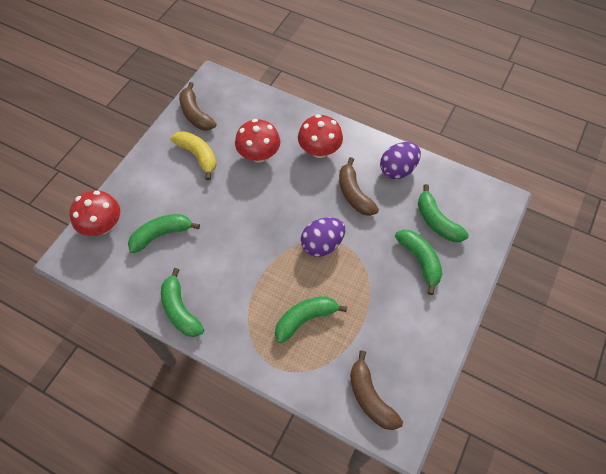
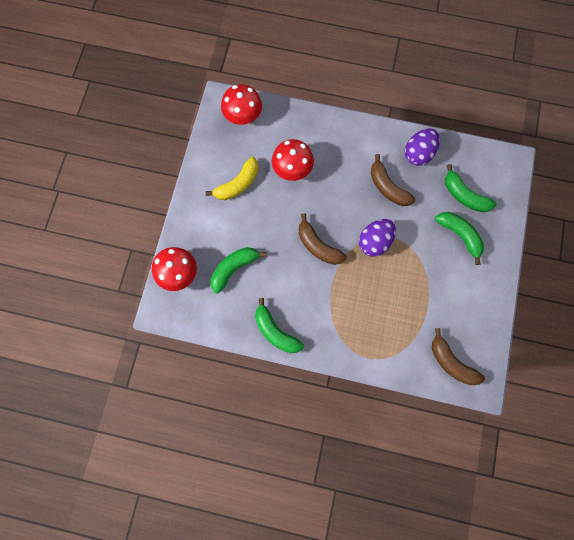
camera: 15 degrees left, 15 degrees up
(195, 114) = (220, 142): brown banana -> brown banana (318, 246)
(198, 156) = (238, 184): yellow banana -> yellow banana turned 105 degrees clockwise
(305, 319) = (381, 311): green banana -> none
(319, 150) = (344, 151): red mushroom -> red mushroom (243, 116)

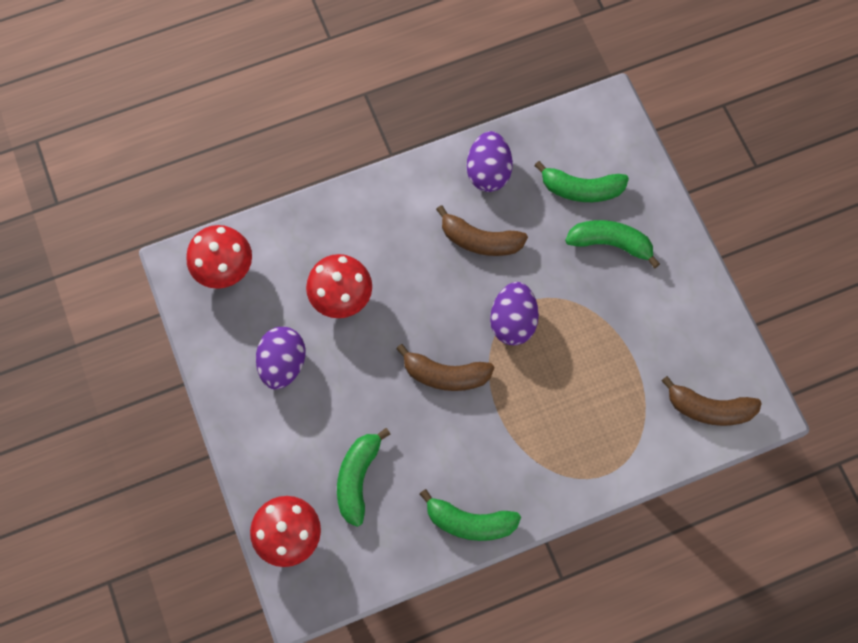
camera: 35 degrees left, 5 degrees down
(238, 184) = (283, 364): yellow banana -> purple egg

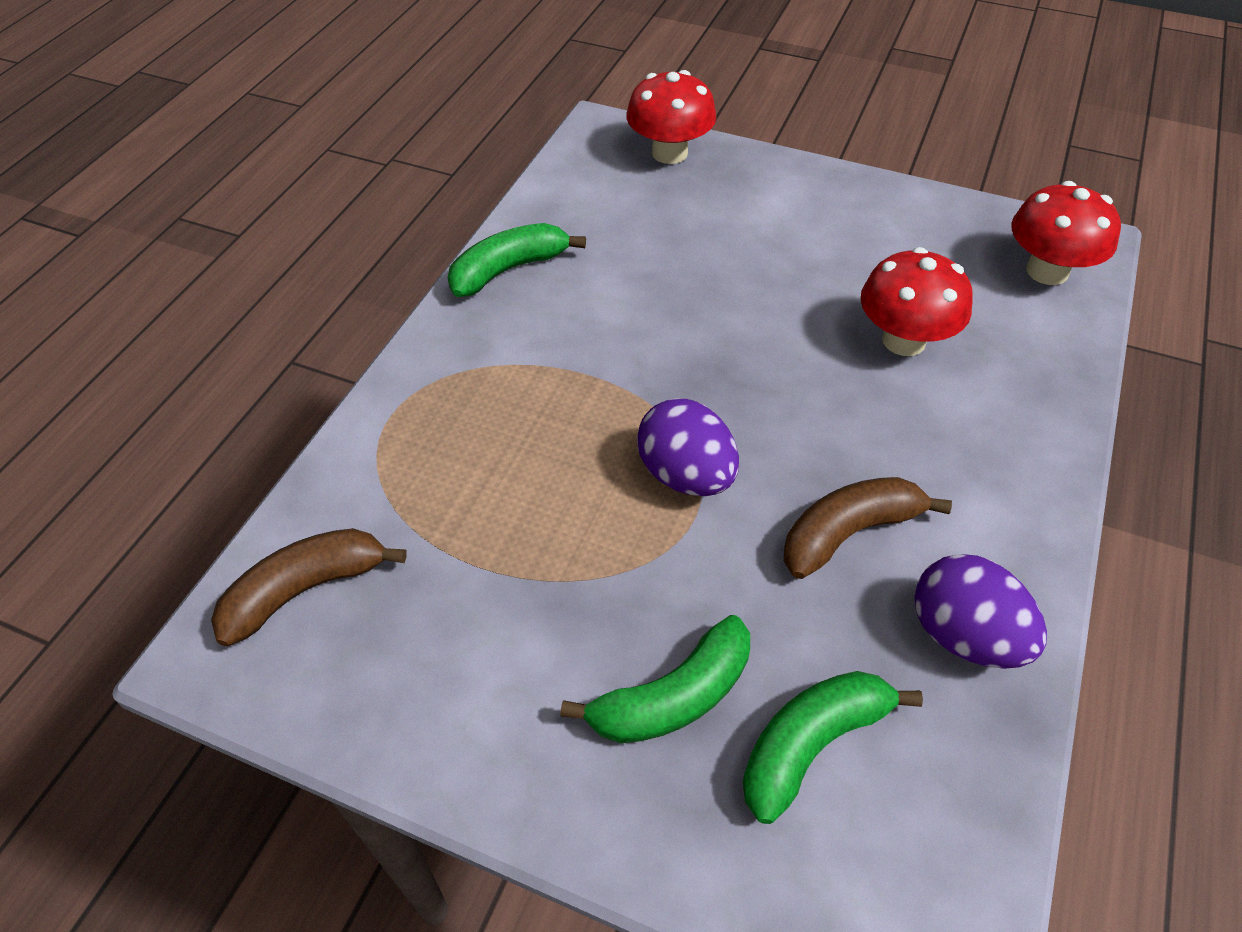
camera: 135 degrees right, 20 degrees down
(283, 364) = (864, 247): purple egg -> none
(358, 478) = (664, 224): green banana -> none
(445, 375) = (693, 362): brown banana -> none

